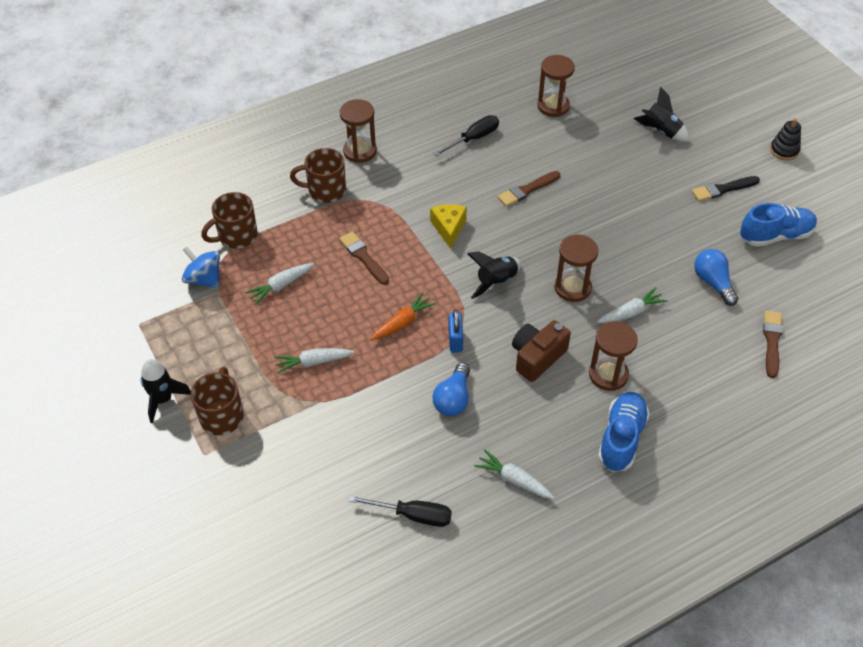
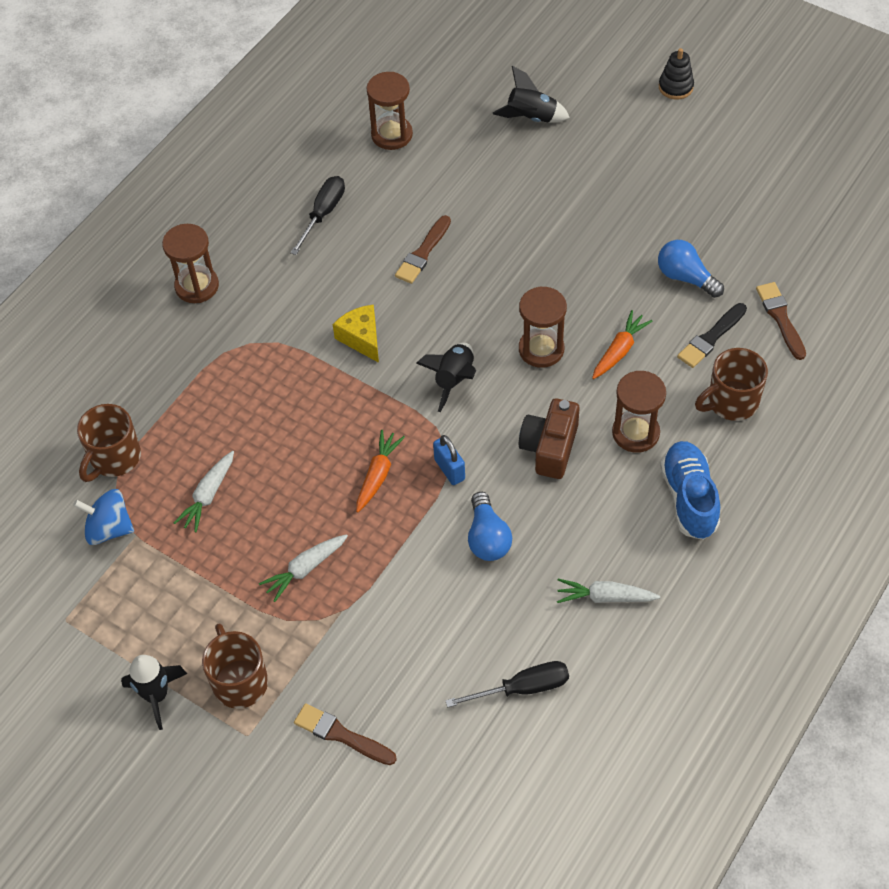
camera: 25 degrees left, 5 degrees up
(325, 191) = (186, 354): brown mug -> brown mug (731, 402)
(363, 257) = (284, 417): brown brush -> brown brush (341, 735)
(631, 312) = (619, 350): white carrot -> orange carrot
(723, 189) = (636, 161): black brush -> black brush (711, 338)
(775, 236) = (720, 194): blue shoe -> none

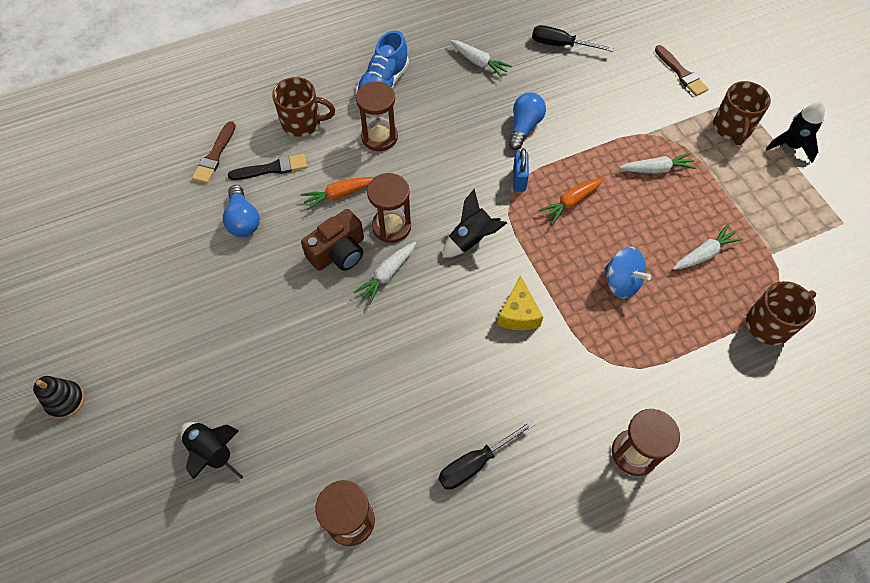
camera: 150 degrees left, 5 degrees up
(109, 529) = (791, 269): blue spinning top -> blue spinning top (621, 282)
(423, 253) = (416, 363): brown brush -> none
(508, 305) = (387, 274): none -> white carrot
(549, 448) = (442, 158): brown camera -> brown camera (339, 252)

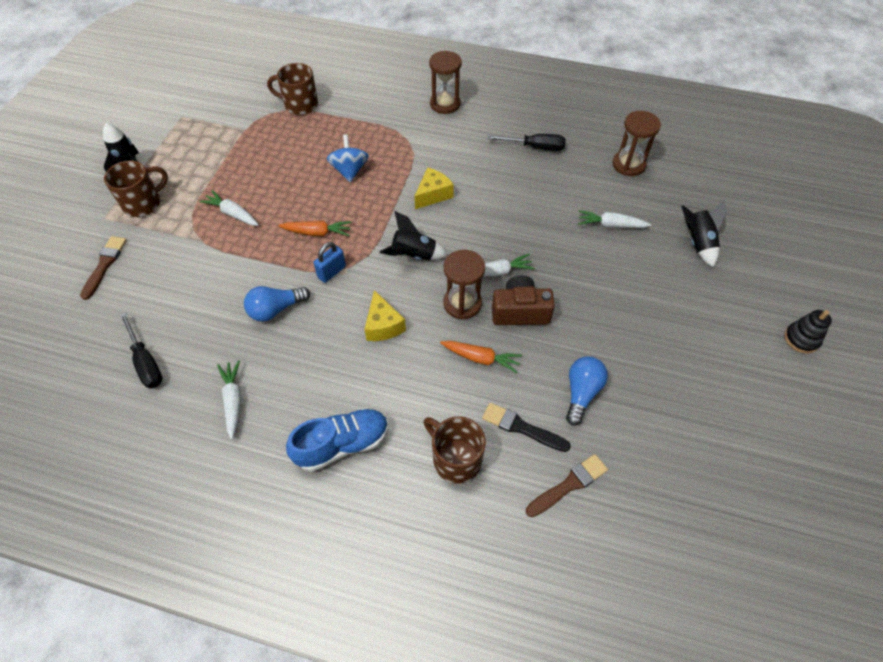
camera: 140 degrees left, 5 degrees down
(379, 137) = (399, 389): brown hourglass -> none
(435, 168) = (383, 325): none -> yellow cheese
(704, 254) = (281, 152): white carrot -> white carrot (610, 225)

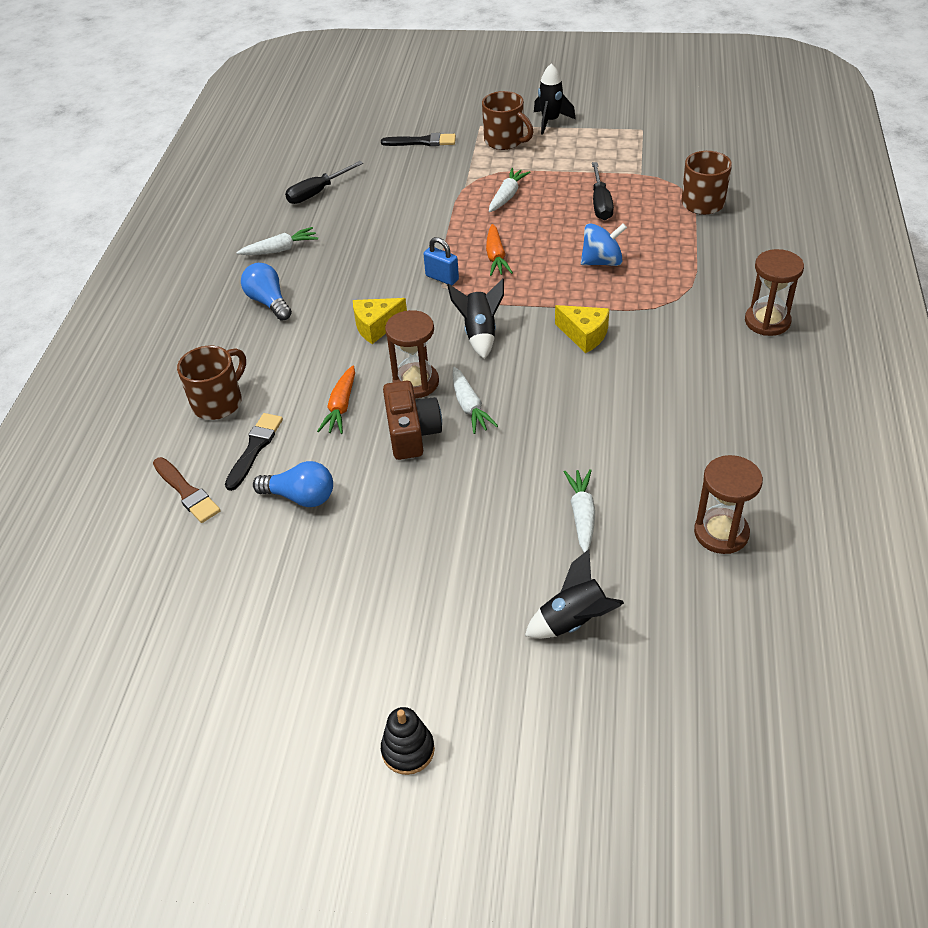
camera: 85 degrees right, 10 degrees down
(105, 265) = (422, 142): brown brush -> black brush
(276, 309) = (386, 251): blue light bulb -> blue light bulb (269, 302)
(342, 444) = (235, 324): blue shoe -> none
(535, 147) = (715, 422): black screwdriver -> black screwdriver (600, 203)

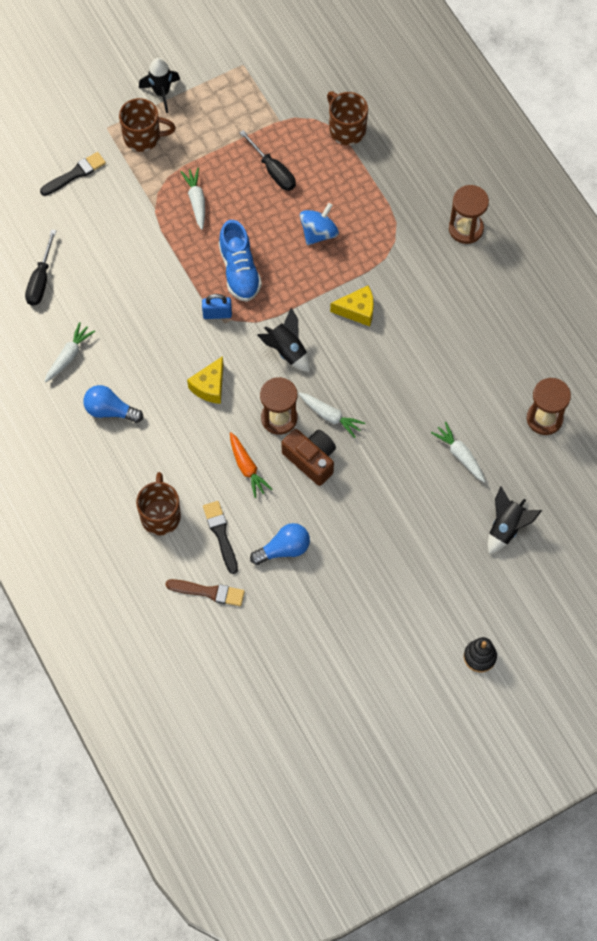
camera: 40 degrees left, 20 degrees up
(496, 257) = (239, 271): orange carrot -> blue shoe

